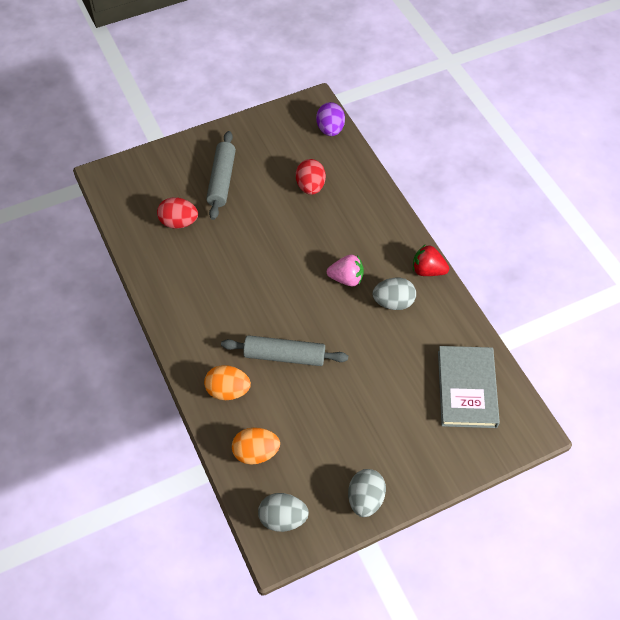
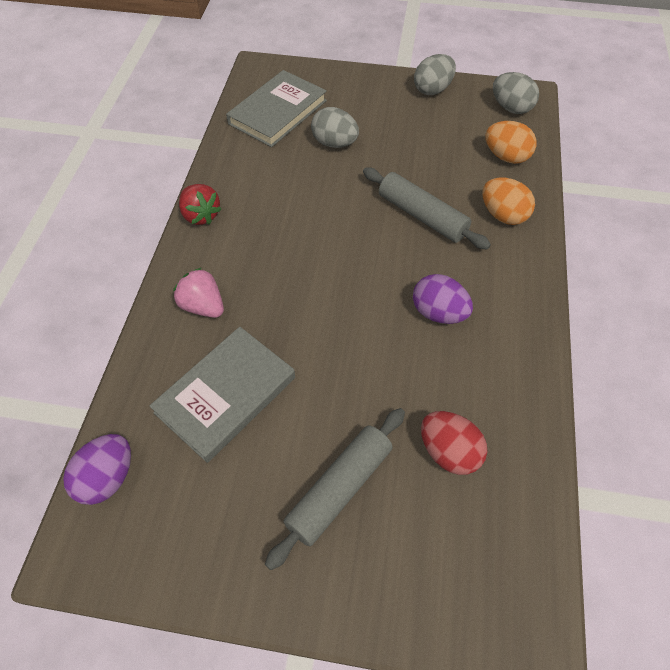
camera: 145 degrees left, 0 degrees up
(229, 292) = (438, 313): none -> purple egg
(310, 187) = (226, 395): red egg -> grey book
(346, 279) = (292, 253): pink strawberry -> pink strawberry (203, 306)
(393, 302) = (268, 205): grey egg -> grey egg (334, 143)

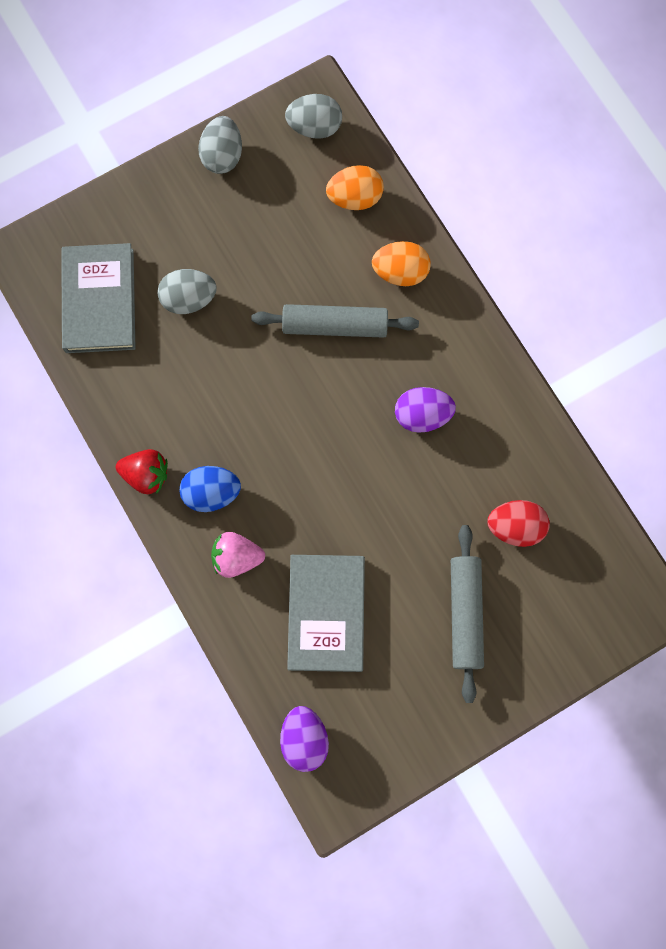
camera: 40 degrees left, 20 degrees up
(231, 255) = (211, 493): none -> blue egg

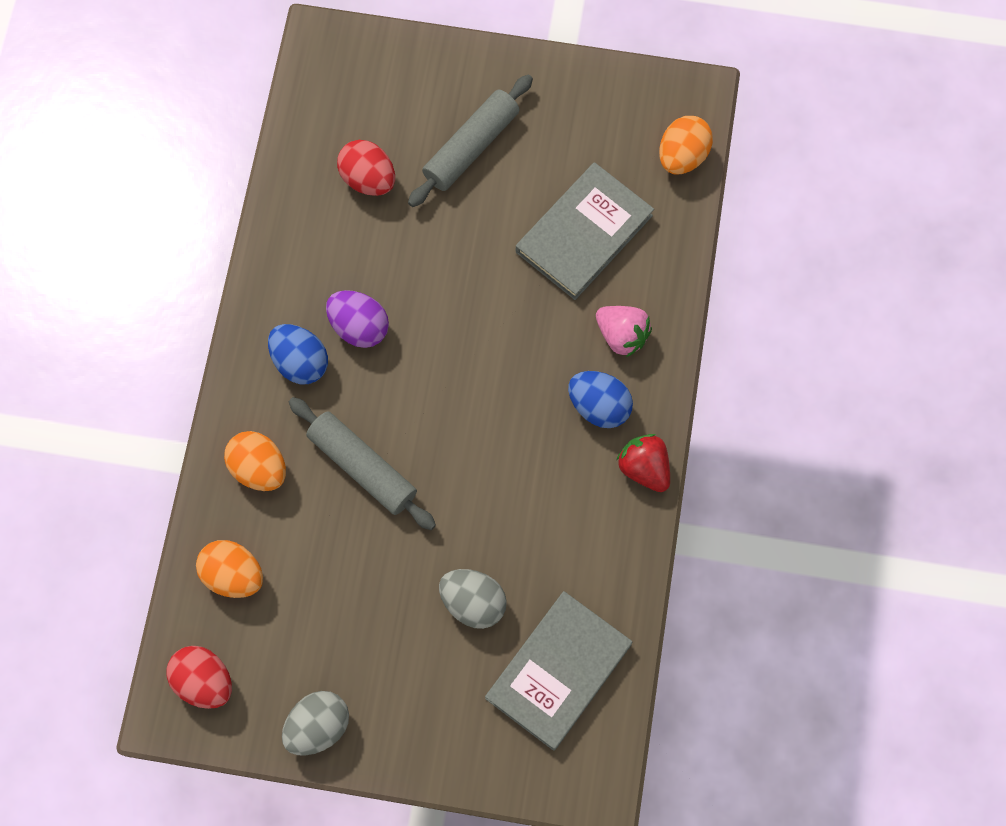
camera: 140 degrees left, 5 degrees down
(304, 739) = (682, 156): purple egg -> orange egg
(314, 127) = (204, 681): grey egg -> red egg
(439, 360) = (300, 362): none -> blue egg

